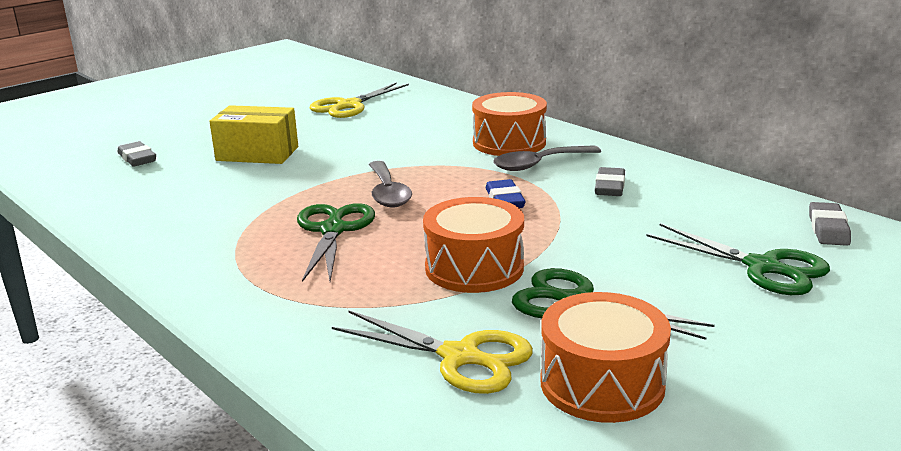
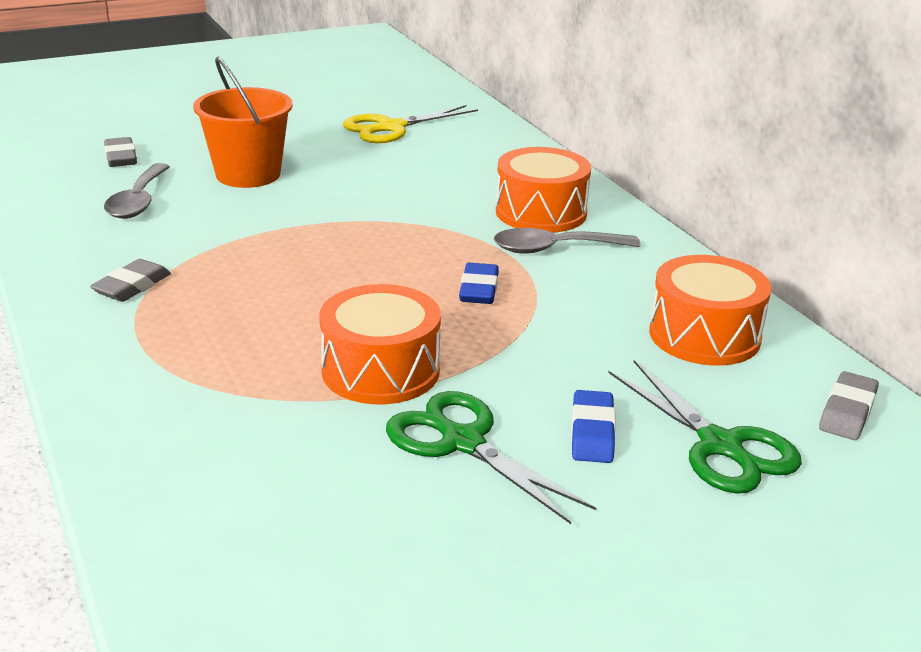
camera: 15 degrees right, 5 degrees up
(257, 154) = (248, 174): yellow box -> orange bucket
(333, 230) = (262, 290): green scissors -> none
(388, 193) = (354, 253): grey spoon -> grey spoon (138, 201)
(460, 357) = (286, 477): yellow scissors -> none
(602, 383) = (415, 548): orange drum -> orange drum (704, 335)
(610, 187) = (616, 296): grey eraser -> grey eraser (132, 286)
(667, 277) = (592, 432): none -> blue eraser

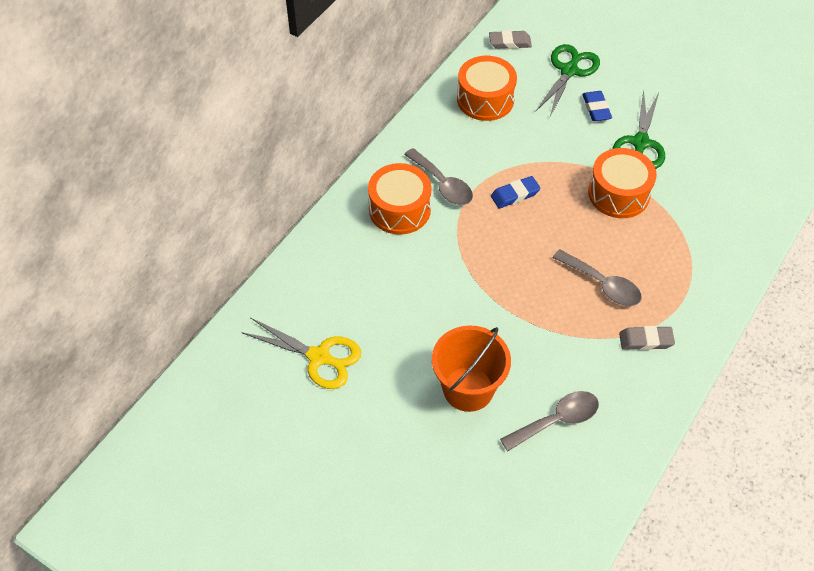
camera: 120 degrees left, 25 degrees up
(121, 157) = (505, 490): grey eraser -> none
(251, 292) = (602, 284): none -> grey spoon
(592, 432) = (596, 108): blue eraser -> blue eraser turned 75 degrees counterclockwise

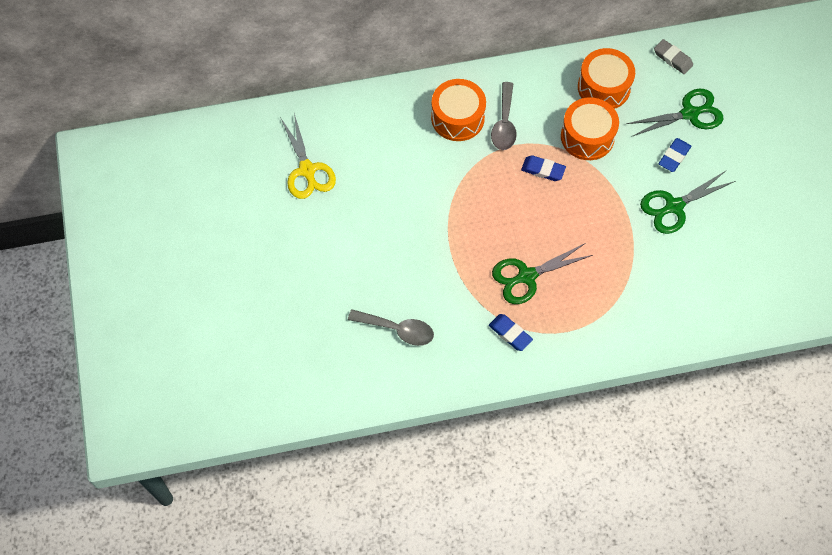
camera: 45 degrees right, 10 degrees up
(468, 389) = (369, 265): orange bucket -> none
(602, 284) = (527, 276): grey spoon -> green scissors
(618, 194) = (613, 228): orange drum -> orange drum (587, 137)
(645, 340) = (510, 333): grey eraser -> blue eraser

